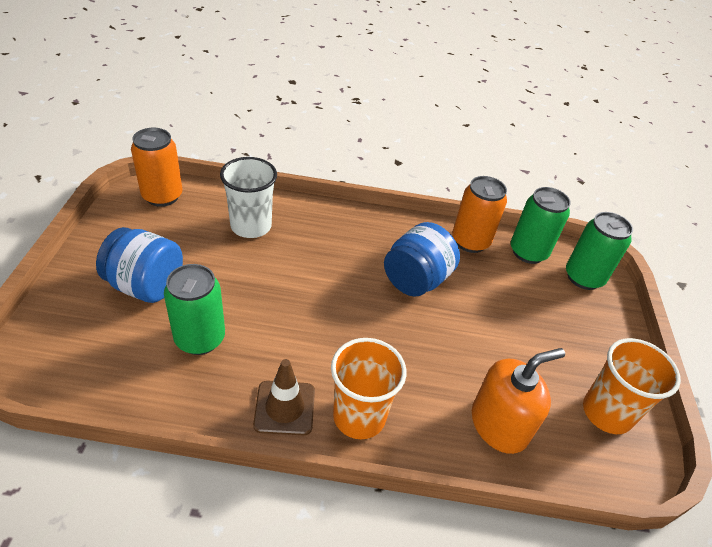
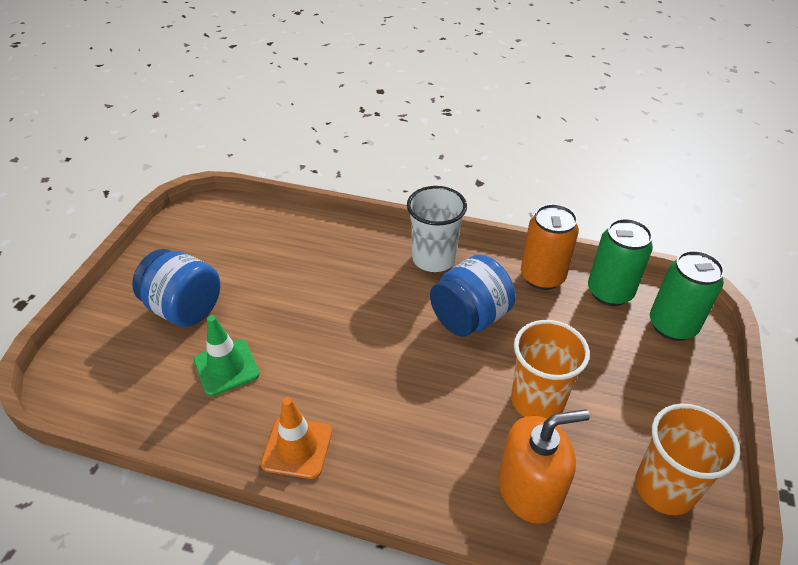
camera: 15 degrees right, 0 degrees up
(162, 196) = (219, 215): orange can -> none
(200, 339) = (226, 367): green can -> green traffic cone
(251, 226) = (302, 250): white cup -> white cup (434, 258)
(284, 408) = (297, 447): brown traffic cone -> orange traffic cone
(359, 416) = (374, 464): orange cup -> orange cup (537, 401)

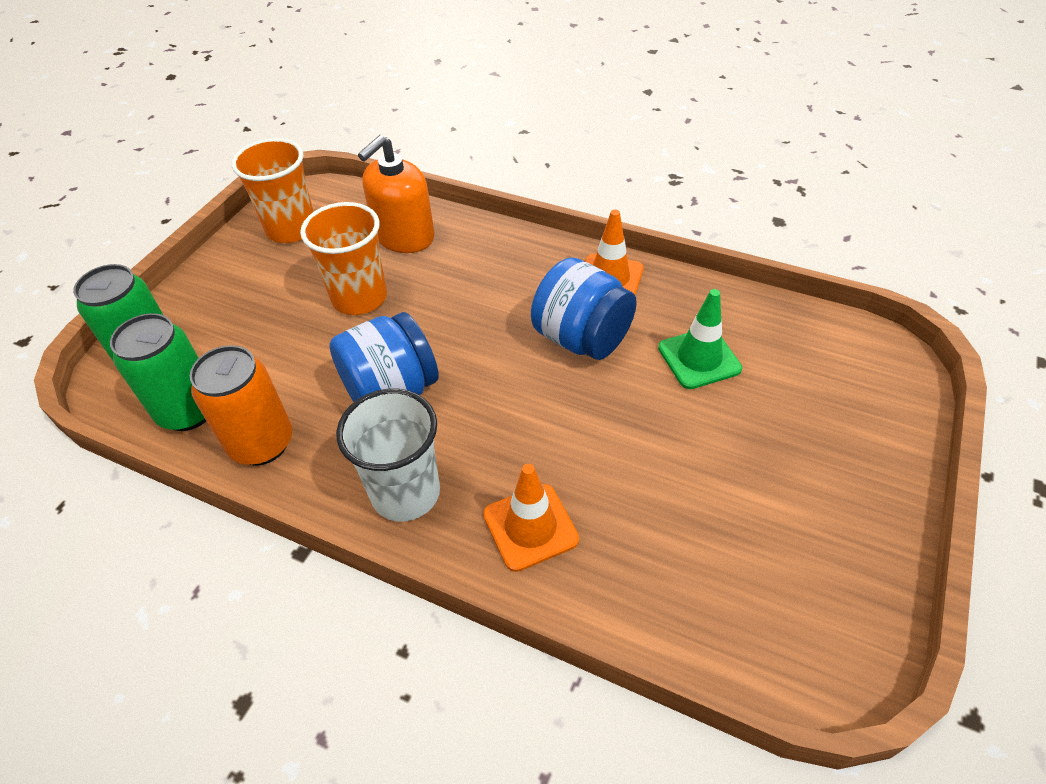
camera: 170 degrees left, 5 degrees up
(185, 309) = (780, 442): blue jar -> blue jar (581, 338)
(353, 249) = (530, 527): none -> orange traffic cone
(529, 489) = (404, 236): orange soap dispenser -> orange soap dispenser turned 45 degrees counterclockwise

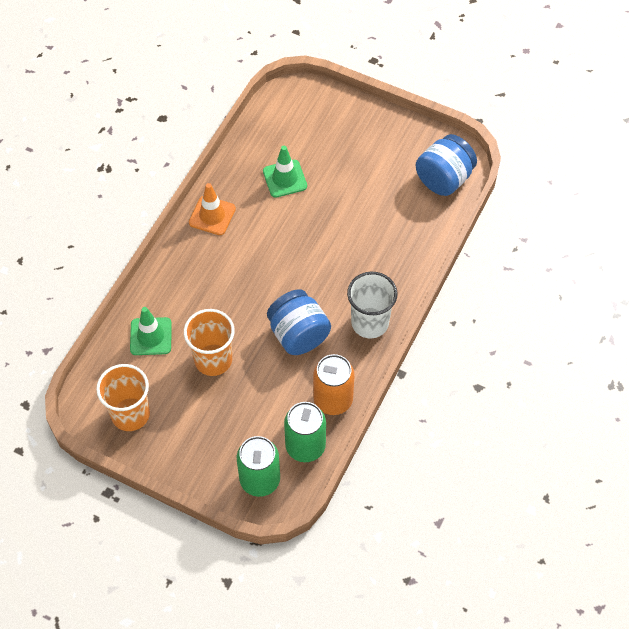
camera: 90 degrees left, 10 degrees up
(404, 236) = (151, 336): orange soap dispenser -> green traffic cone
(530, 527) = (392, 266): orange traffic cone -> none
(581, 338) = (263, 234): blue jar -> blue jar (444, 179)

